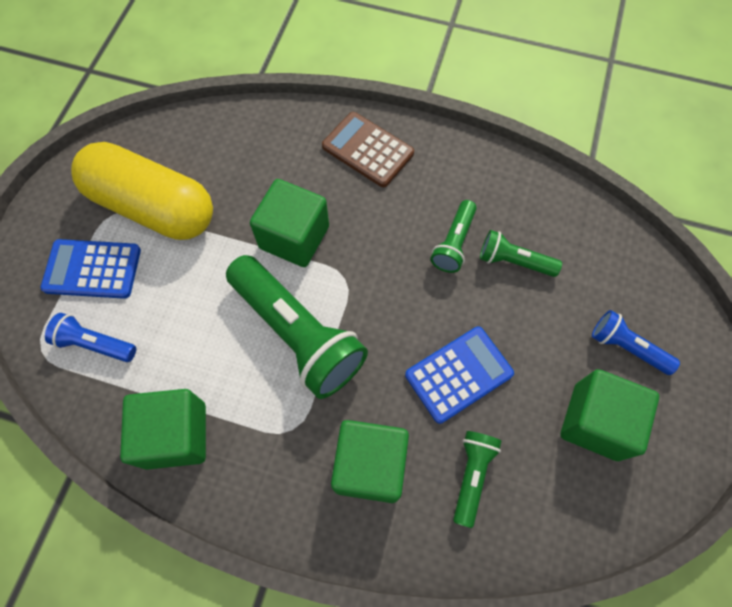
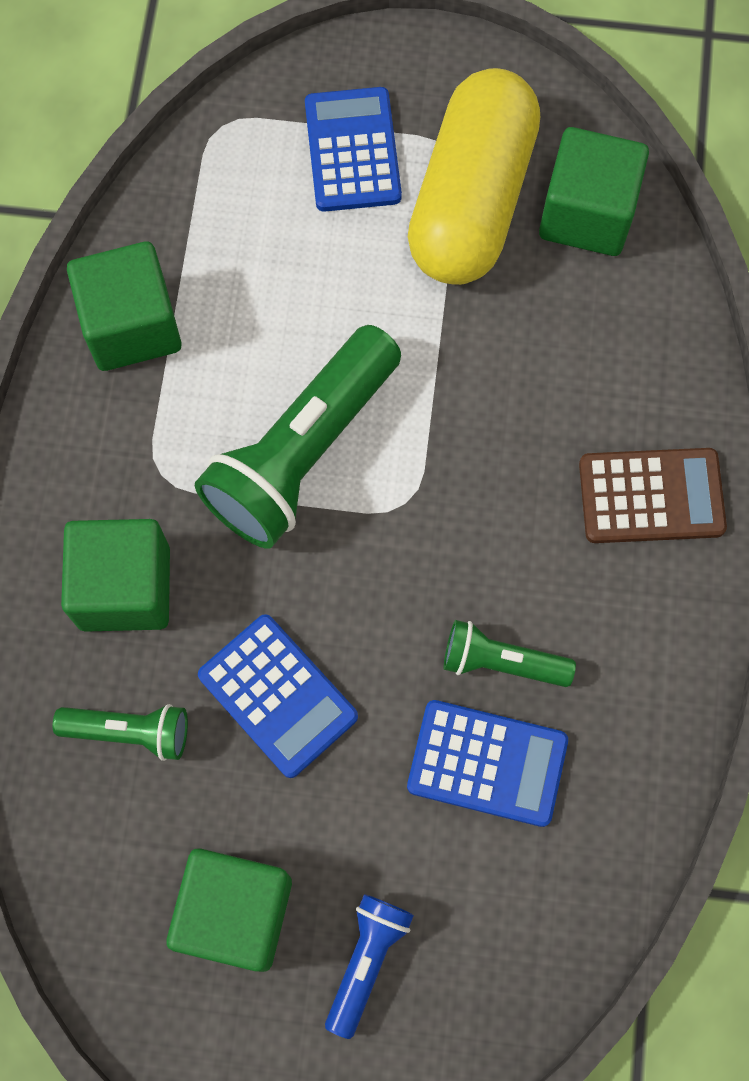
camera: 80 degrees right, 5 degrees up
(95, 344) = (242, 189): blue flashlight -> none
(294, 237) = (461, 414): green cube -> green cube (587, 214)
(368, 150) = (651, 496): brown calculator -> brown calculator turned 60 degrees clockwise
(513, 261) = (487, 763): green flashlight -> blue calculator

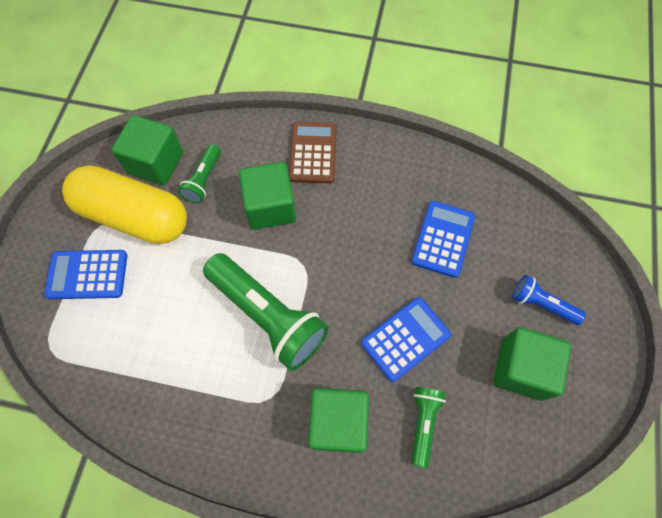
camera: 85 degrees left, 5 degrees down
(132, 326) = (172, 411): green cube -> green cube (270, 207)
(501, 662) = (392, 227): green flashlight -> green flashlight (203, 180)

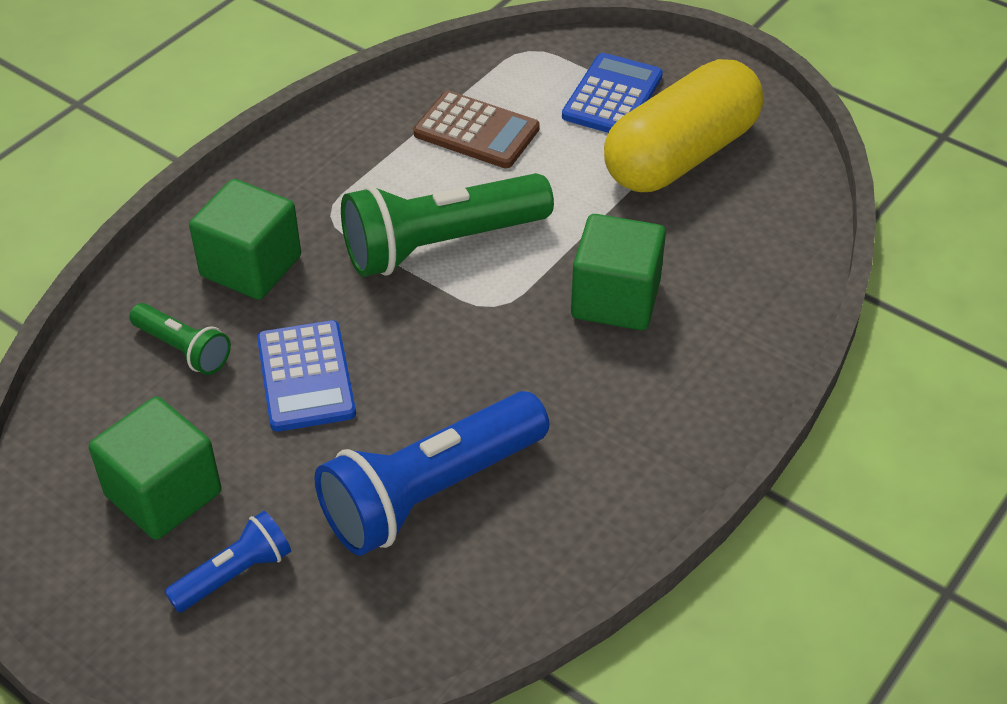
camera: 115 degrees right, 20 degrees down
(156, 163) = (766, 196): green cube -> none
(203, 180) = (707, 239): green flashlight -> none
(313, 153) = (693, 384): brown calculator -> brown calculator (476, 131)
(443, 239) = (430, 493): blue calculator -> blue flashlight

